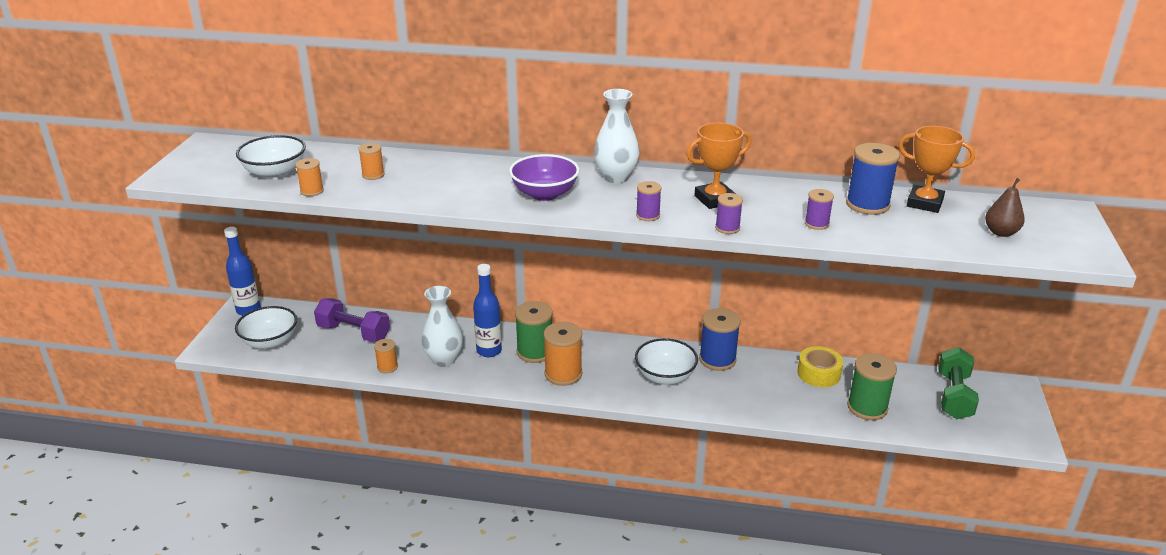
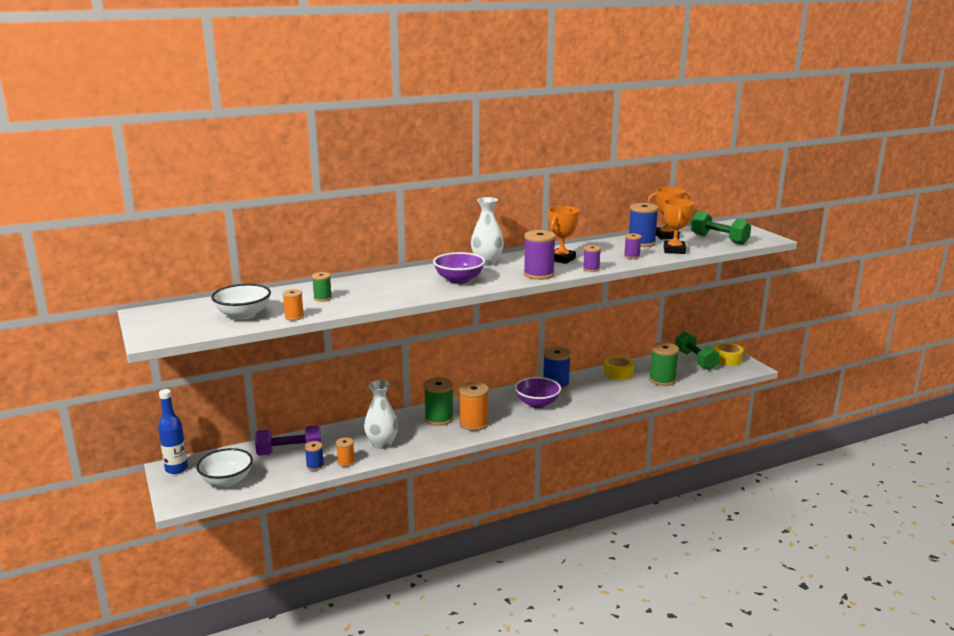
camera: 35 degrees left, 10 degrees down
(356, 359) = (315, 466): none -> blue spool
(373, 175) = (322, 298): orange spool -> green spool
(489, 351) = (407, 428): blue bottle -> none
(648, 215) = (538, 274): purple spool -> purple spool, size x1.82
(665, 376) = (537, 403): white bowl -> purple bowl
(896, 232) = (674, 250): none -> orange trophy
(1001, 232) = (719, 239): brown pear -> green dumbbell
(1007, 412) = (727, 359): none -> yellow tape

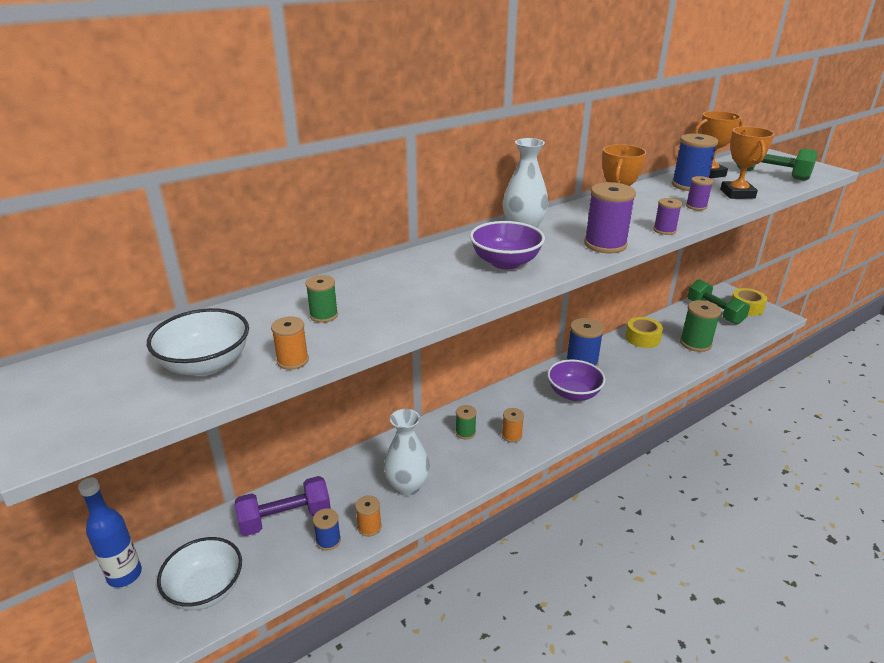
camera: 10 degrees left, 10 degrees up
(439, 419) = (465, 432): green spool -> green spool, size x0.55
(474, 423) = (511, 435): orange spool -> orange spool, size x0.55

